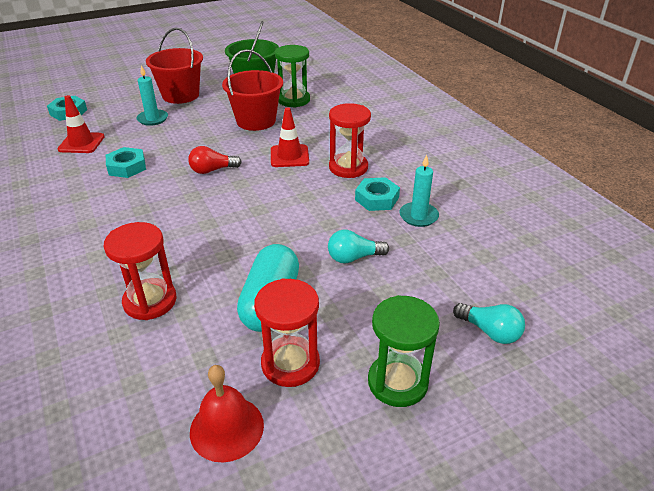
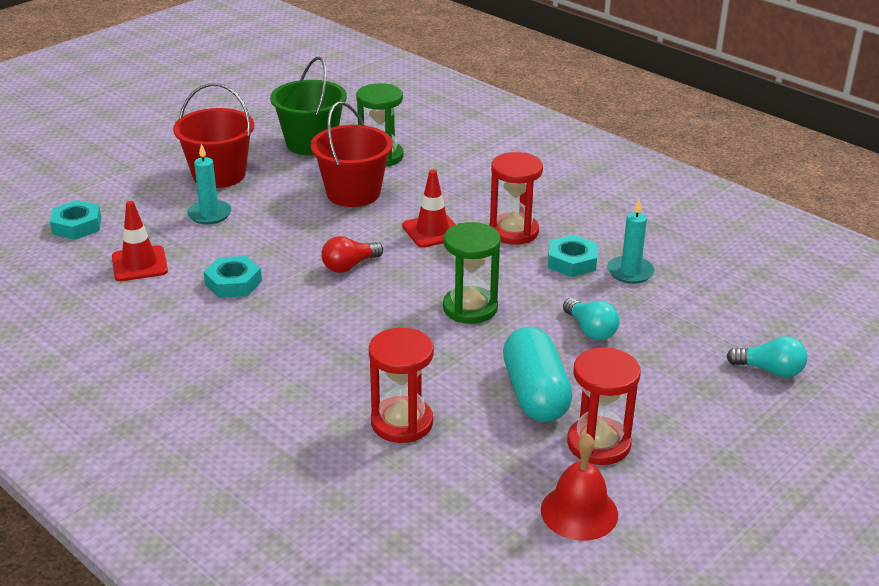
camera: 20 degrees left, 5 degrees down
(354, 257) = (590, 330): turquoise light bulb -> turquoise light bulb turned 90 degrees counterclockwise
(397, 382) = (712, 434): green hourglass -> green hourglass (470, 308)

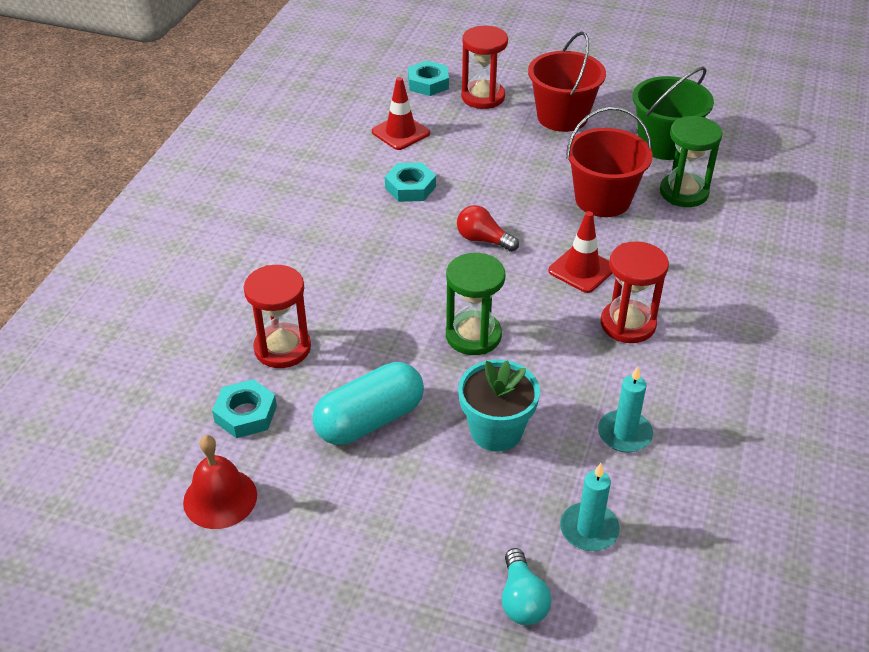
camera: 65 degrees right, 10 degrees up
(209, 214) = (498, 136): turquoise candle -> turquoise candle (589, 529)
(572, 262) = (607, 383): turquoise nut -> turquoise nut (246, 414)
(590, 330) = (496, 431): turquoise light bulb -> turquoise flower pot
(598, 444) = (320, 486): red hourglass -> red hourglass (483, 97)

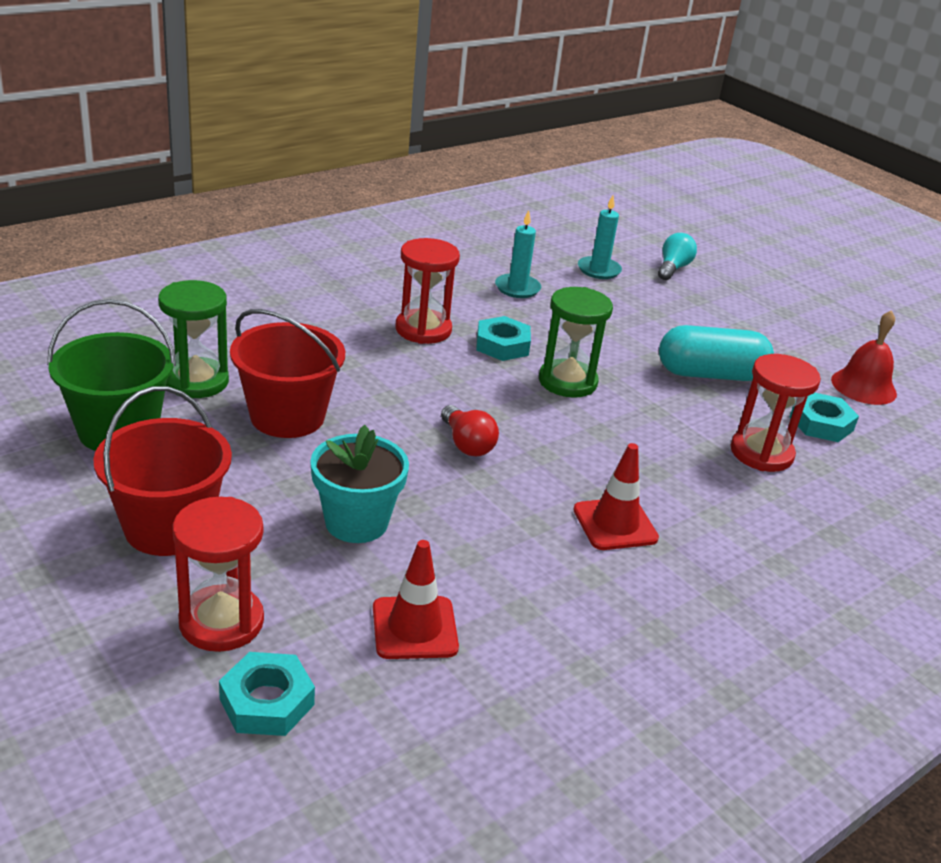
camera: 150 degrees left, 10 degrees down
(410, 187) = (486, 540): turquoise nut -> turquoise nut (502, 345)
(496, 431) = (612, 328): turquoise flower pot -> turquoise flower pot (356, 522)
(582, 269) = (404, 377): red traffic cone -> red traffic cone (615, 524)

